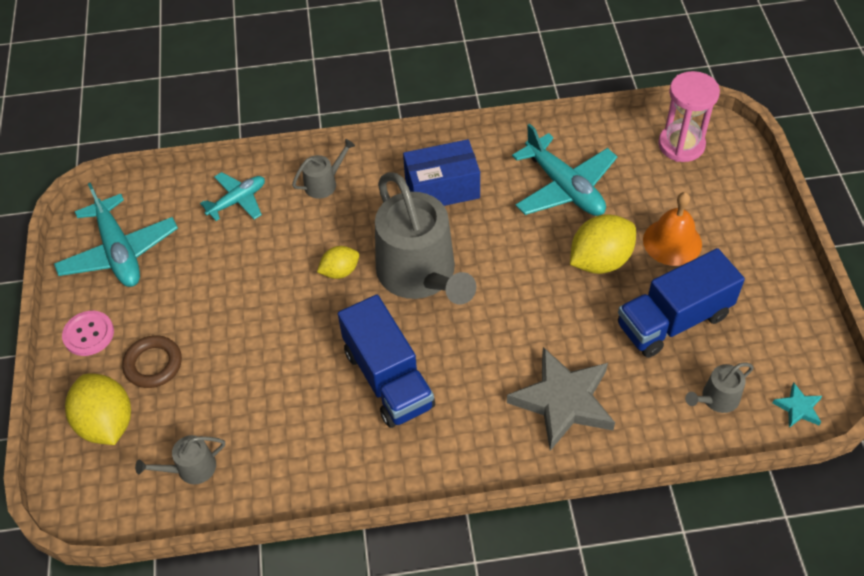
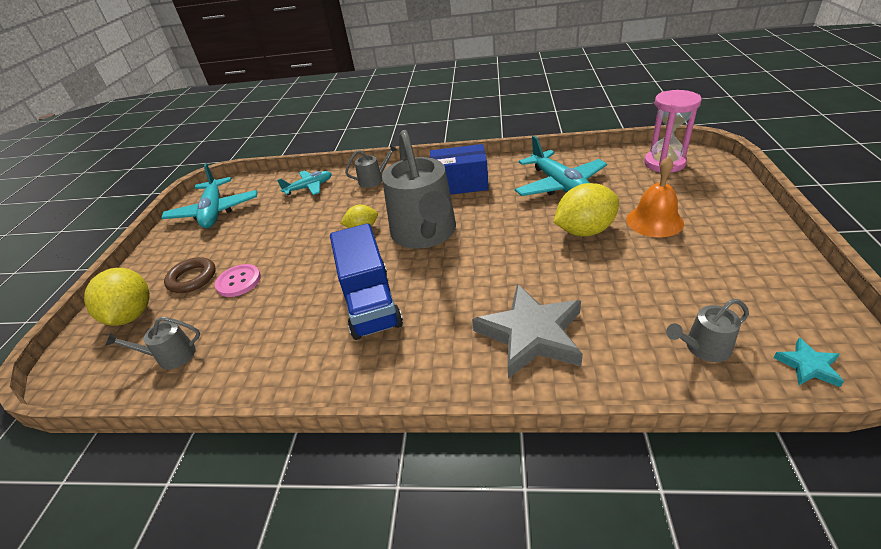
camera: 15 degrees right, 15 degrees down
(88, 334) = (161, 257): pink button -> pink button (239, 281)
(673, 320) = (654, 277): blue truck -> none

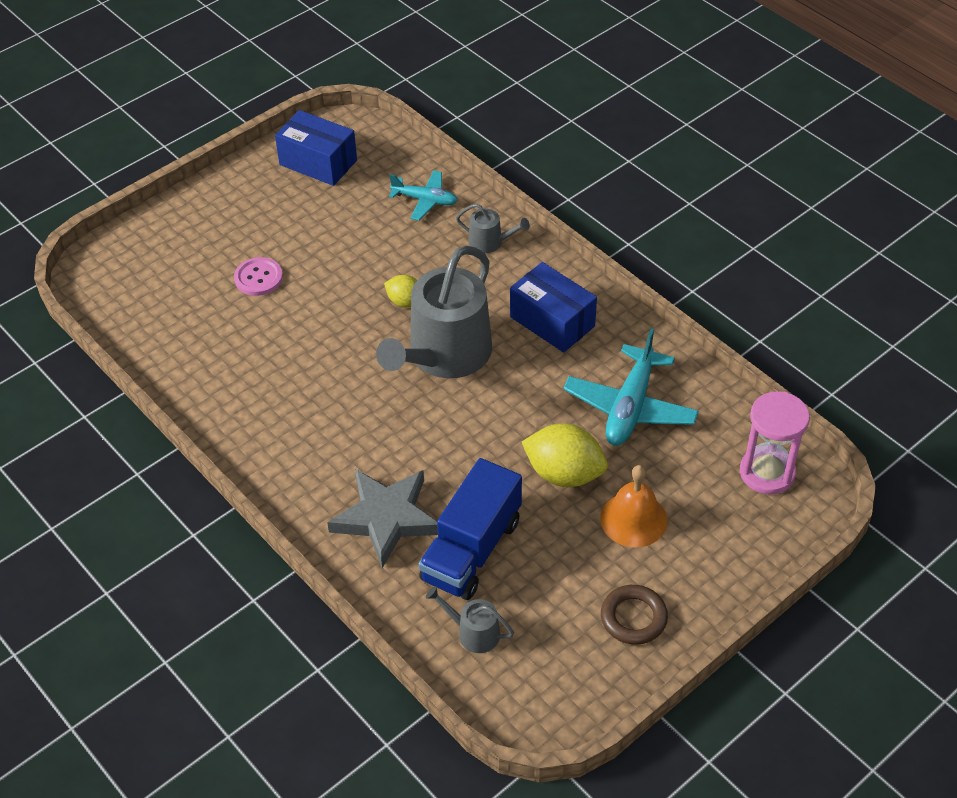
camera: 40 degrees right, 10 degrees up
(132, 315) = (162, 246): yellow lemon -> none
(171, 356) = (157, 315): grey watering can -> none
(192, 278) = (231, 242): brown ring -> brown ring (633, 618)
(214, 211) = (318, 162): turquoise plane -> blue box
(370, 302) = (322, 389): blue truck -> blue truck (471, 550)
(808, 366) = (511, 704): turquoise star -> none

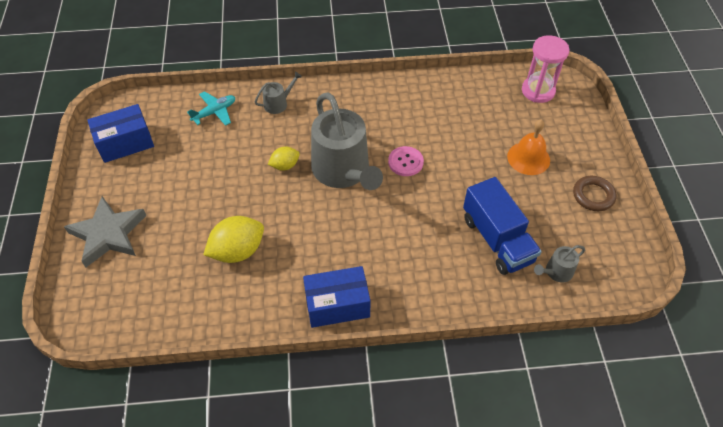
camera: 55 degrees left, 5 degrees up
(258, 278) = (189, 226): pink button -> pink button (405, 162)
(386, 518) = (443, 267): grey star -> grey star (108, 234)
(552, 321) = (363, 111): blue box -> blue box (337, 305)
(564, 474) = (475, 168): yellow lemon -> yellow lemon (238, 251)
(630, 407) = (452, 115): turquoise plane -> none

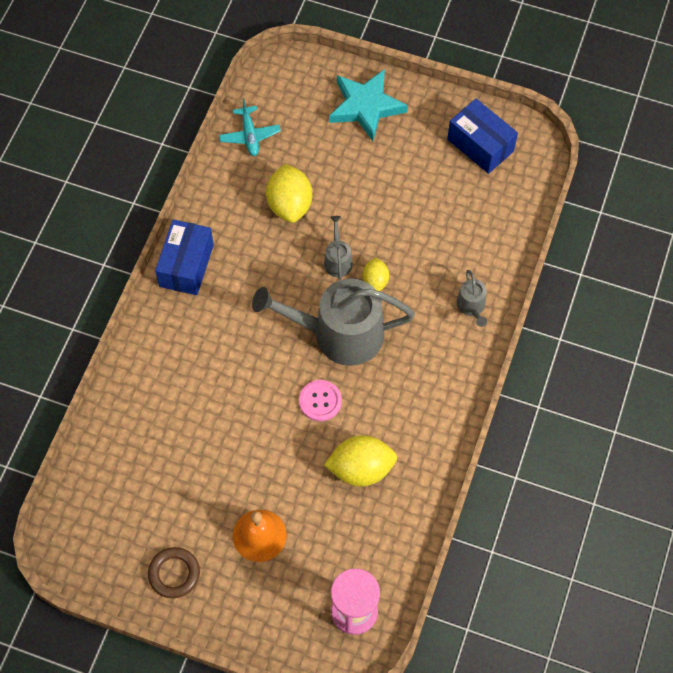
camera: 115 degrees right, 10 degrees up
(108, 234) = (366, 107): grey star -> turquoise star
(125, 143) = (480, 145): blue box -> blue box turned 45 degrees counterclockwise
(214, 112) = (487, 239): turquoise plane -> turquoise plane (250, 135)
(441, 121) = (361, 469): none -> yellow lemon
(497, 239) = (176, 441): blue truck -> none
(556, 272) = (110, 476): grey watering can -> grey watering can (337, 260)

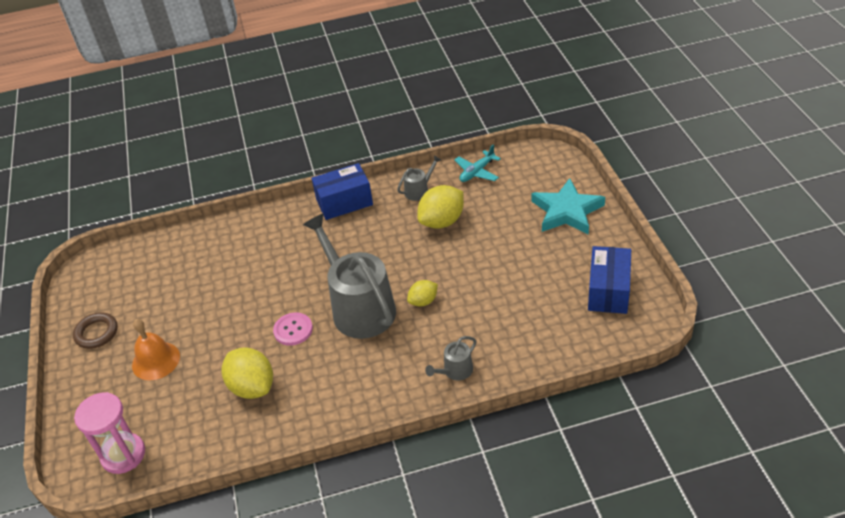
camera: 60 degrees right, 20 degrees down
(337, 260) = (421, 271): grey watering can -> grey watering can (419, 190)

